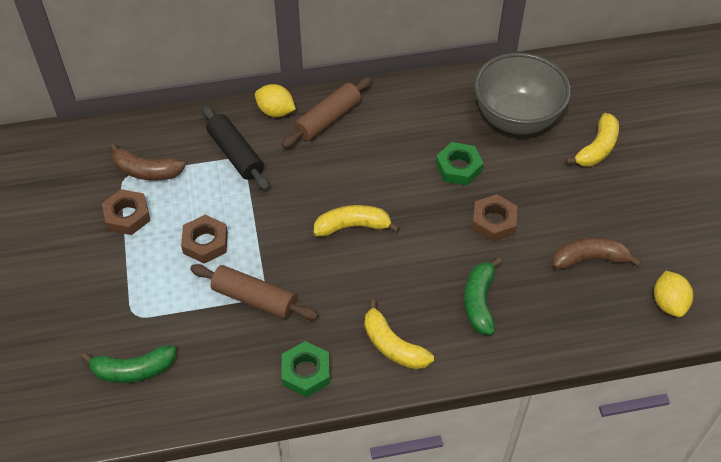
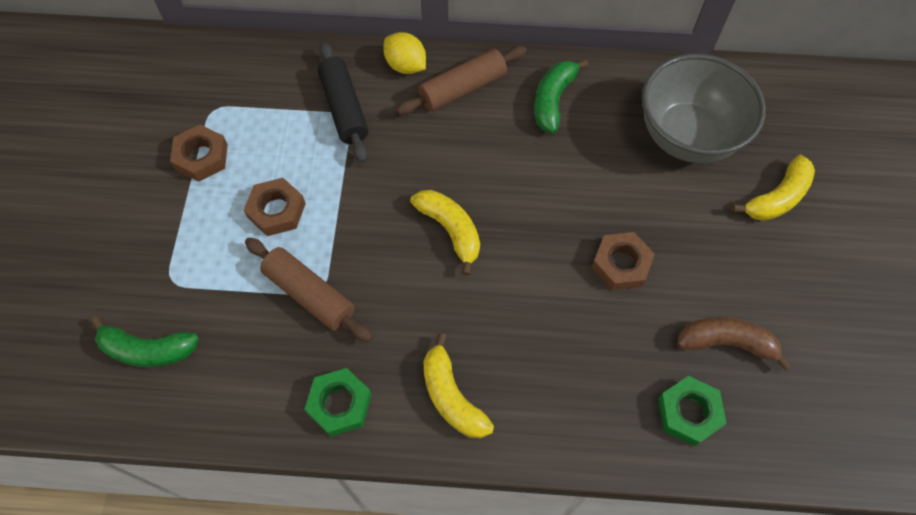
camera: 15 degrees right, 10 degrees up
(146, 171) = (239, 107): brown banana -> none
(352, 226) = (450, 230): yellow banana -> yellow banana turned 45 degrees clockwise
(458, 167) = (598, 184): green nut -> green nut (689, 413)
(479, 302) = (573, 365): green banana -> green banana (553, 100)
(668, 303) = (811, 428): yellow lemon -> none

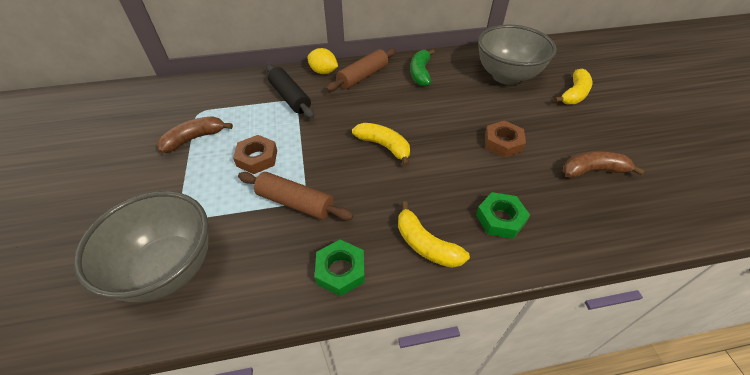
camera: 15 degrees left, 15 degrees down
(148, 350) = (168, 268): green banana -> grey bowl
(201, 157) = (194, 138): brown nut -> brown banana
(689, 413) = (595, 216): green nut -> green nut (500, 219)

